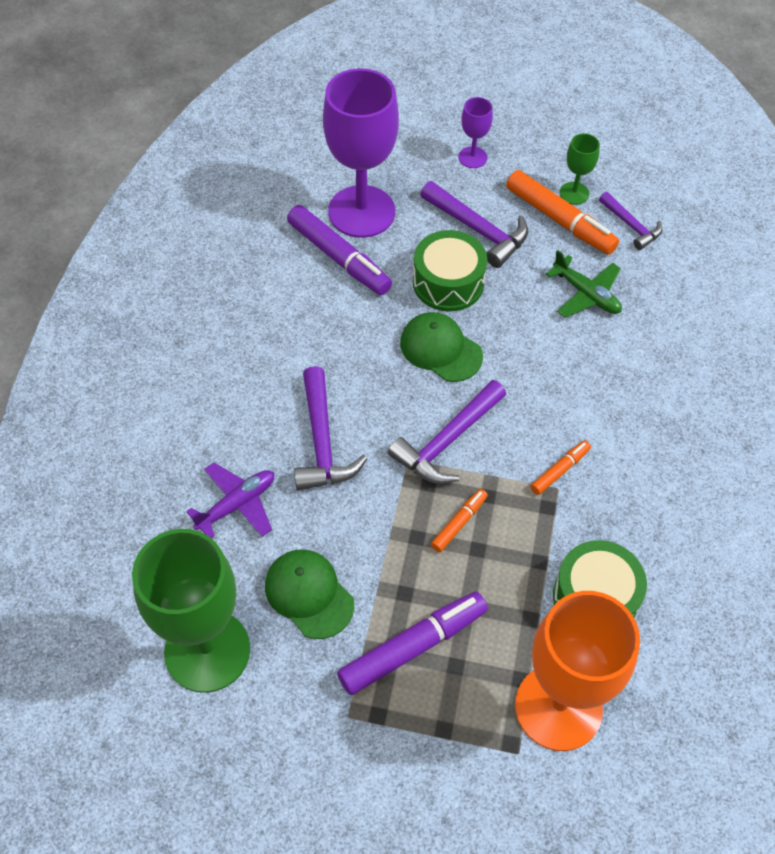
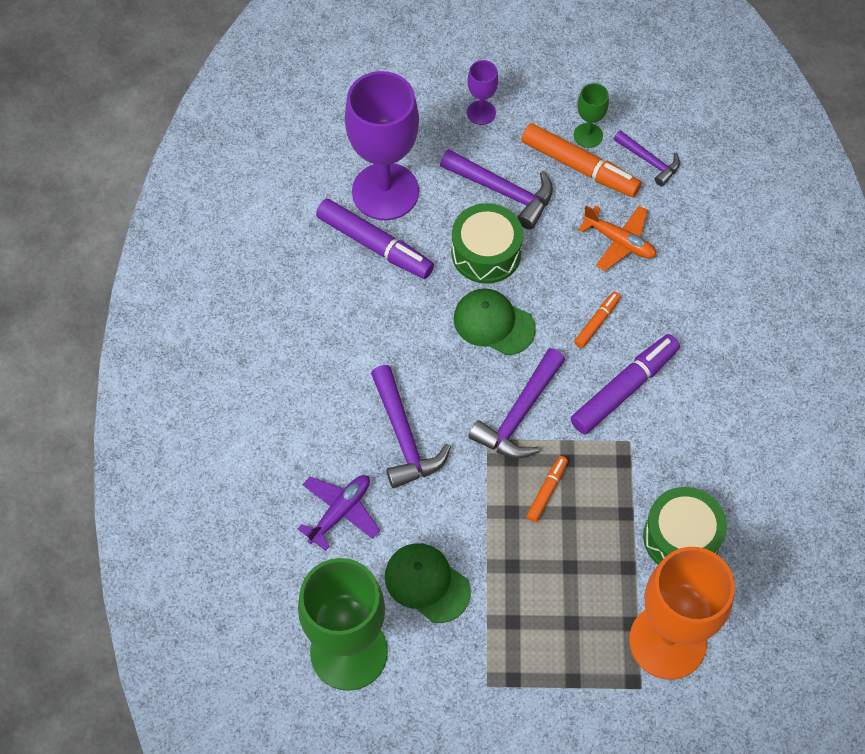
camera: 10 degrees left, 5 degrees up
(413, 647) = (530, 613): purple marker -> purple marker (624, 389)
(560, 470) = (628, 423): orange marker -> orange marker (597, 322)
(586, 294) = (619, 241): green plane -> orange plane

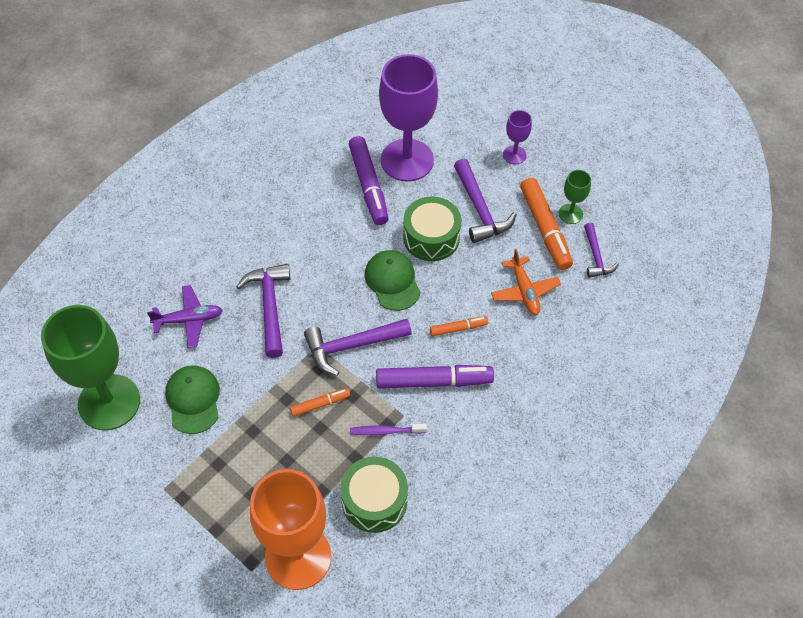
camera: 40 degrees right, 5 degrees down
(404, 437) = (269, 306): purple hammer -> purple hammer turned 150 degrees clockwise
(628, 468) = (385, 431): none -> purple toothbrush

